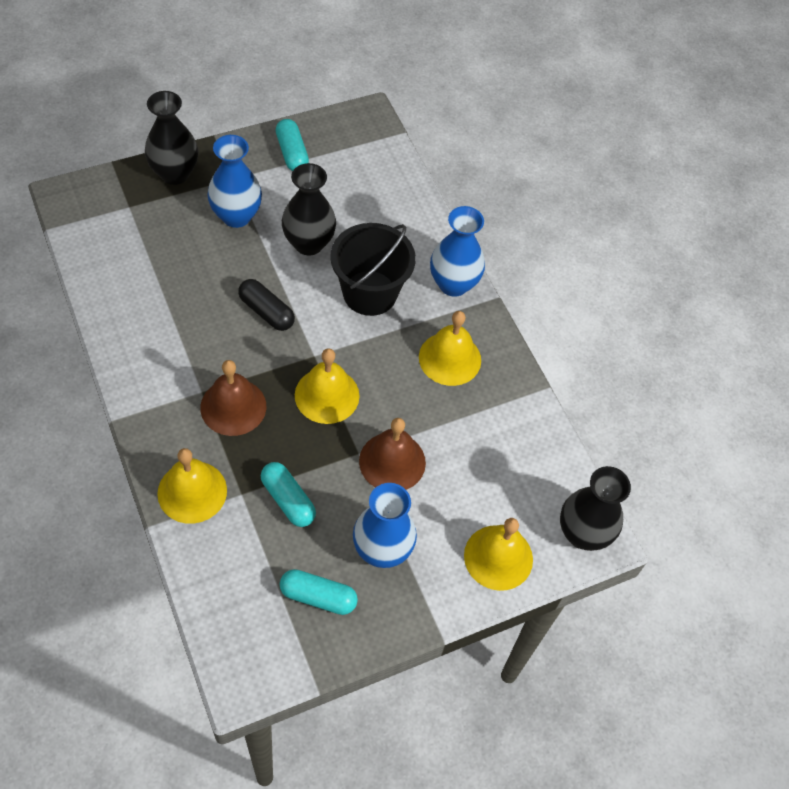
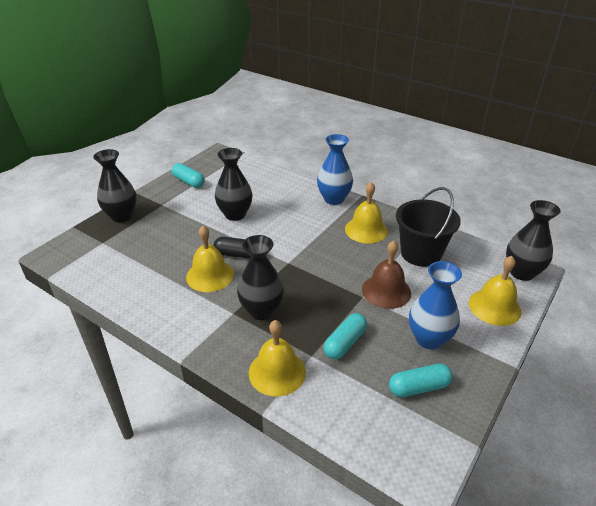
camera: 25 degrees left, 20 degrees down
(233, 406) = (261, 311): brown bell -> black vase
(236, 216) = (179, 220): blue vase -> none
(288, 500) = (345, 343): turquoise capsule -> turquoise capsule turned 75 degrees counterclockwise
(327, 395) = (315, 277): yellow bell -> yellow bell (210, 275)
(370, 293) = (292, 221): black bucket -> black bucket (421, 253)

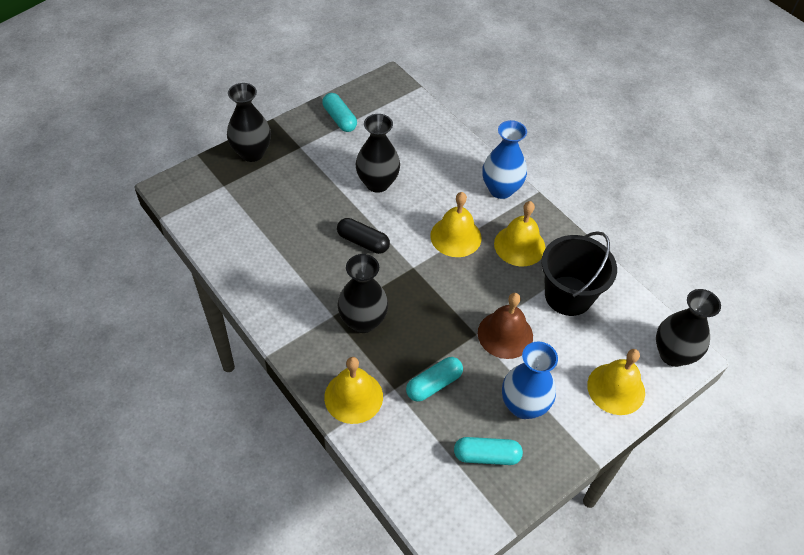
camera: 15 degrees right, 15 degrees up
(210, 275) = (323, 261): yellow bell -> yellow bell (455, 236)

